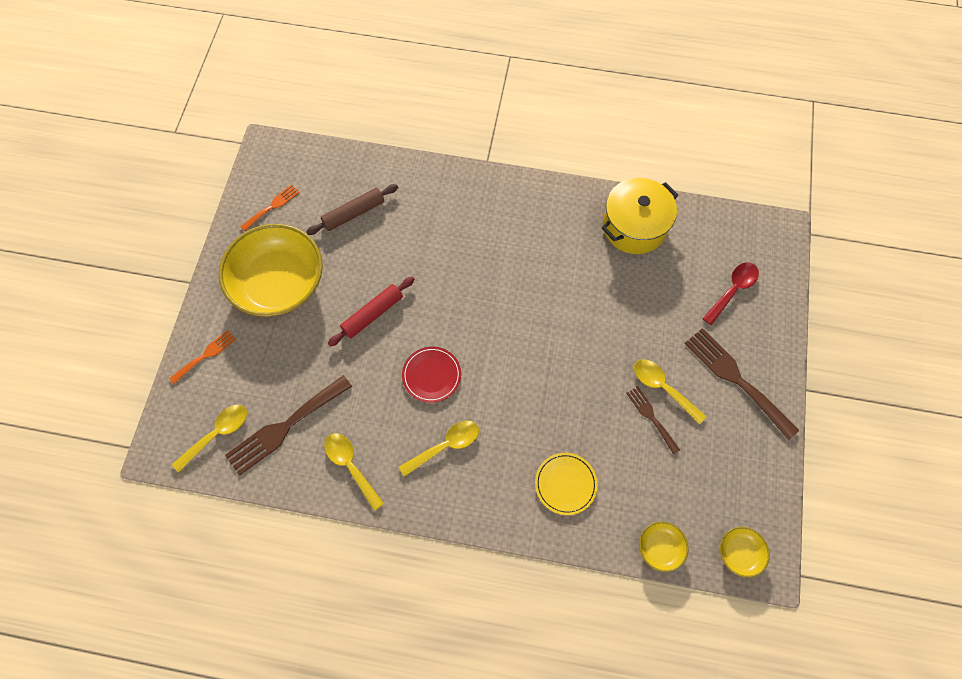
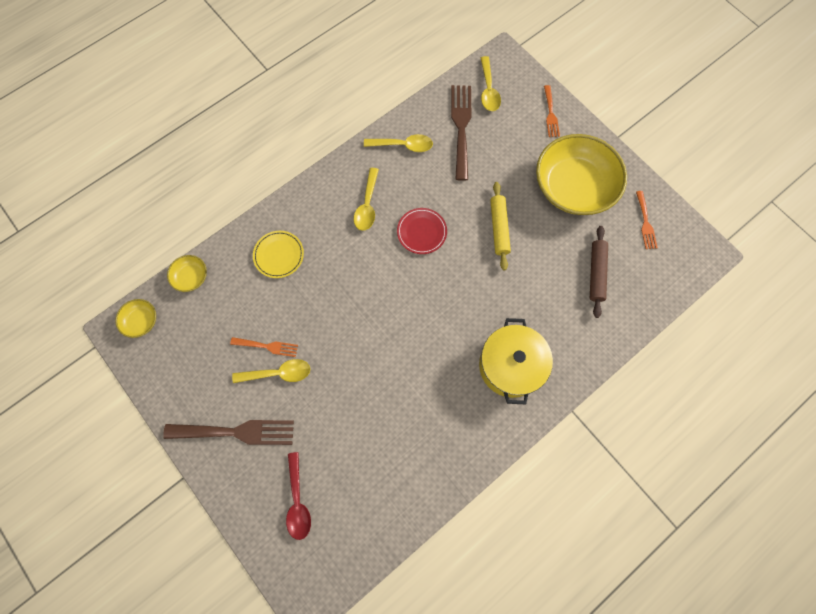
camera: 130 degrees right, 5 degrees up
(373, 314) = (499, 228): red rolling pin -> yellow rolling pin
(634, 226) = (416, 475): yellow pot -> yellow pot (510, 366)
(651, 417) = (267, 346): brown fork -> orange fork

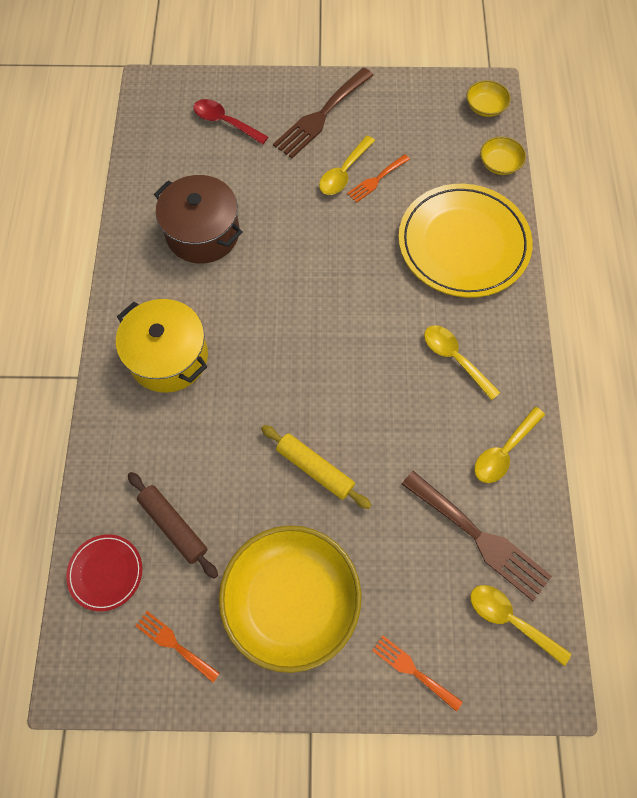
camera: 130 degrees right, 5 degrees down
(279, 255) = (463, 244): yellow plate -> yellow plate, size x2.11
(407, 427) = (202, 233): none -> brown pot
(422, 232) = (378, 387): red plate -> red plate (105, 572)

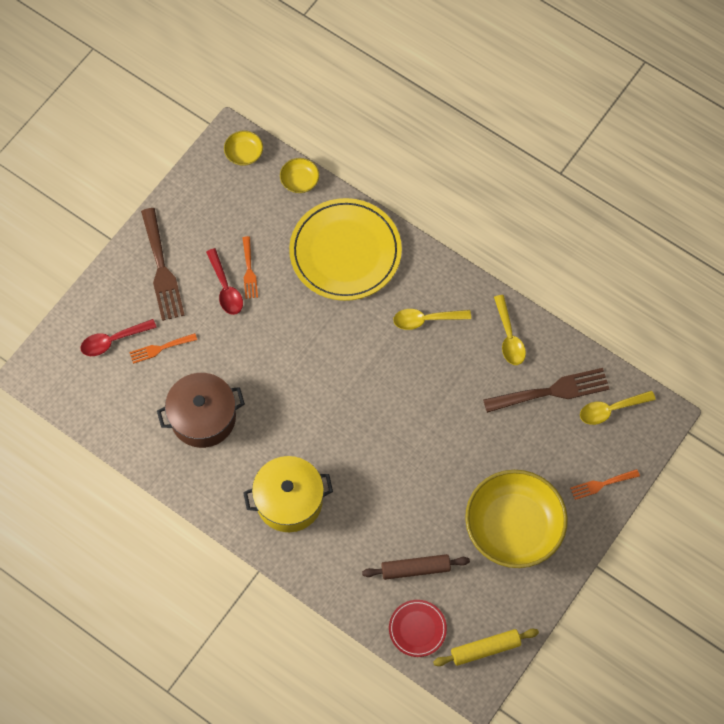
camera: 55 degrees left, 0 degrees up
(174, 644) = (492, 612): orange fork -> orange fork (160, 348)
(315, 469) = (439, 457): yellow rolling pin -> yellow rolling pin (485, 649)
(344, 173) = (225, 288): yellow spoon -> red spoon

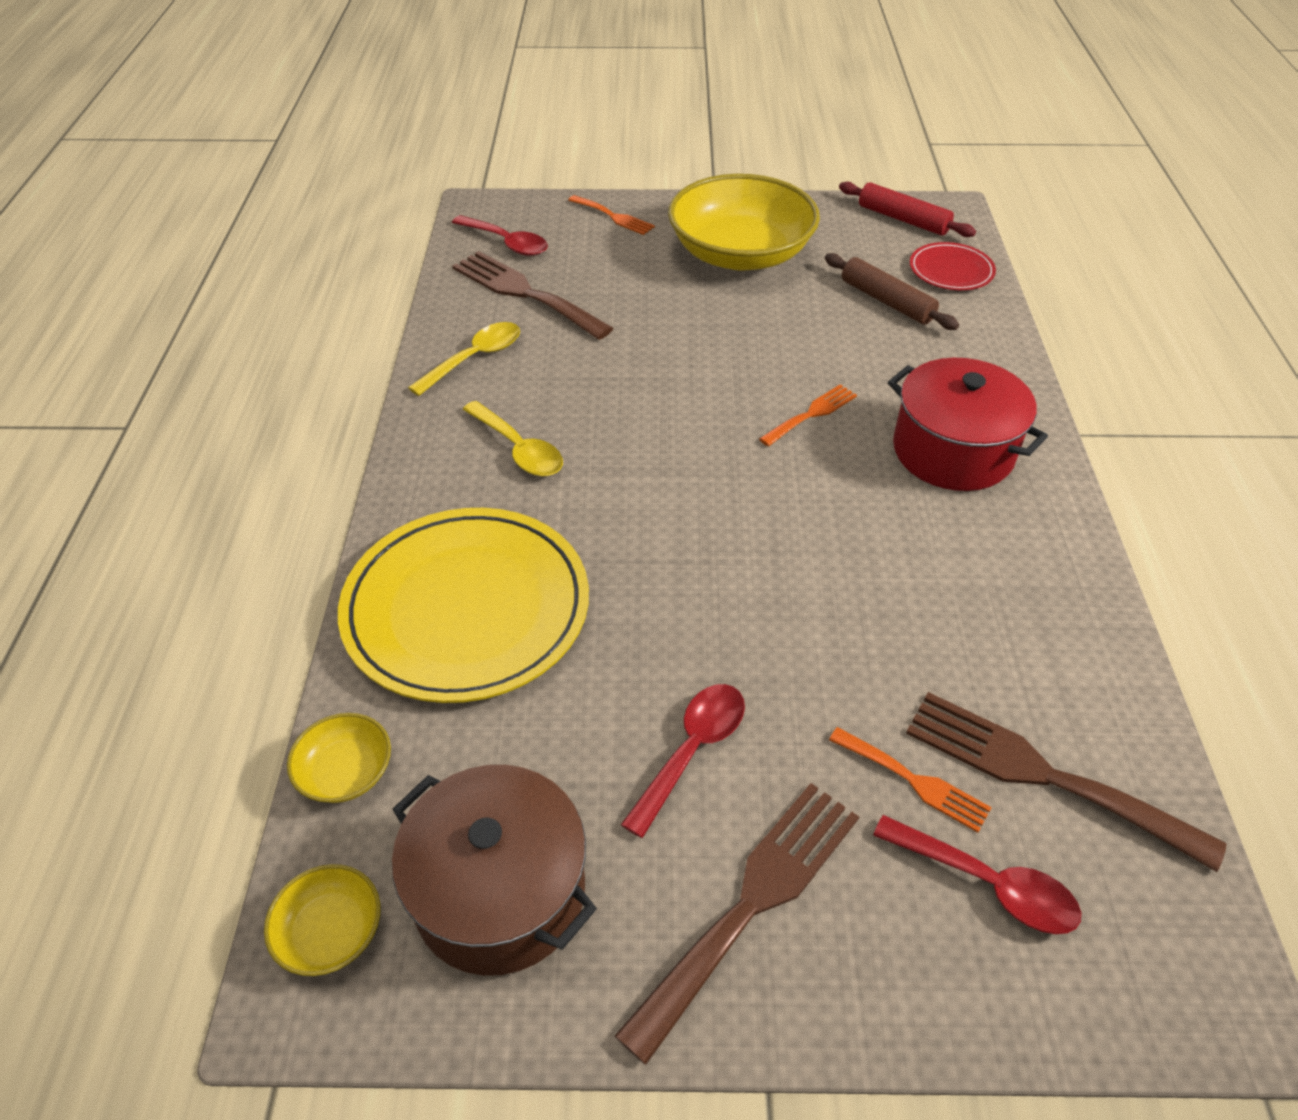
camera: 125 degrees left, 20 degrees down
(130, 391) = (1042, 774): none -> brown fork
(203, 417) = (959, 627): brown pot -> brown pot (500, 892)
(249, 271) = (622, 734): orange fork -> orange fork (812, 414)
(289, 501) = (953, 451): yellow pot -> red pot
(485, 649) = (903, 219): yellow rolling pin -> red rolling pin
(611, 409) = (507, 243): yellow spoon -> red spoon

